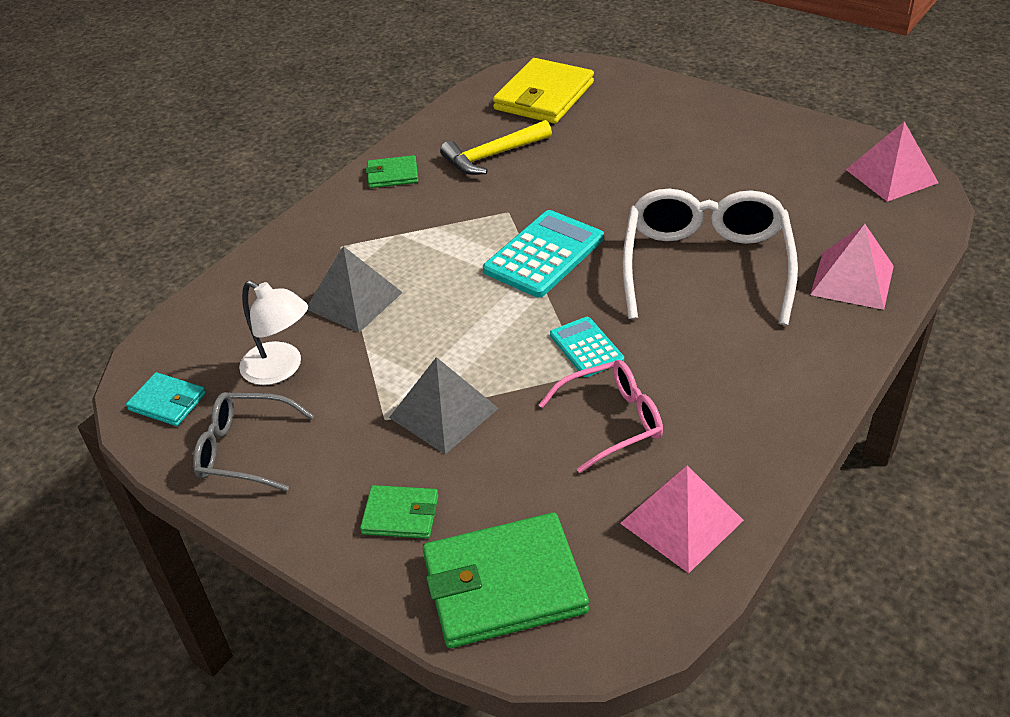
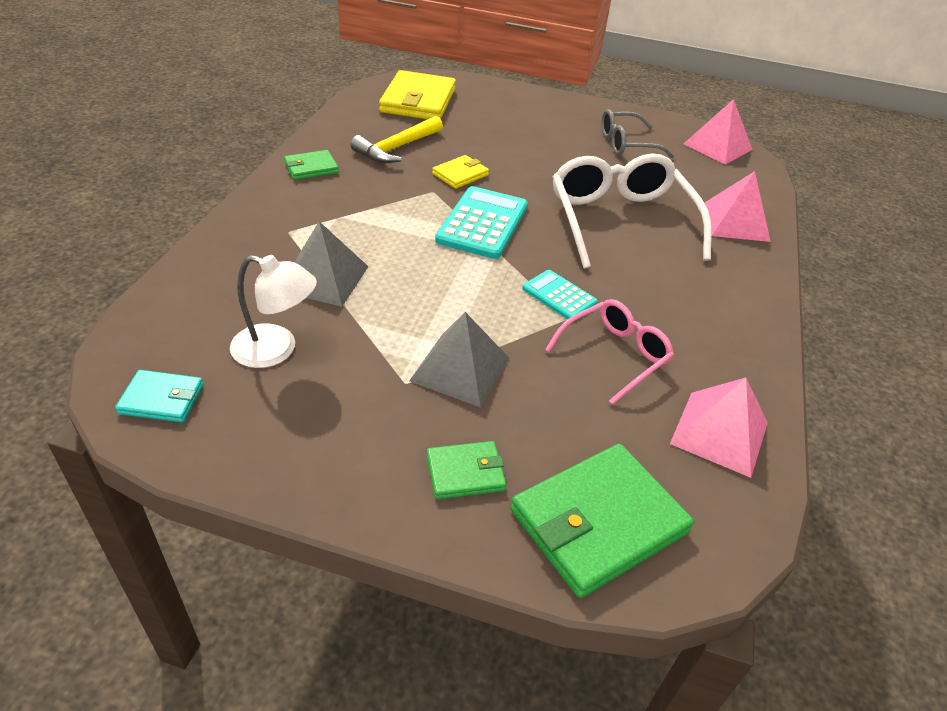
camera: 25 degrees left, 0 degrees up
(244, 450) = (271, 435): grey glasses -> grey glasses (626, 144)
(548, 193) = (460, 174): none -> yellow wallet

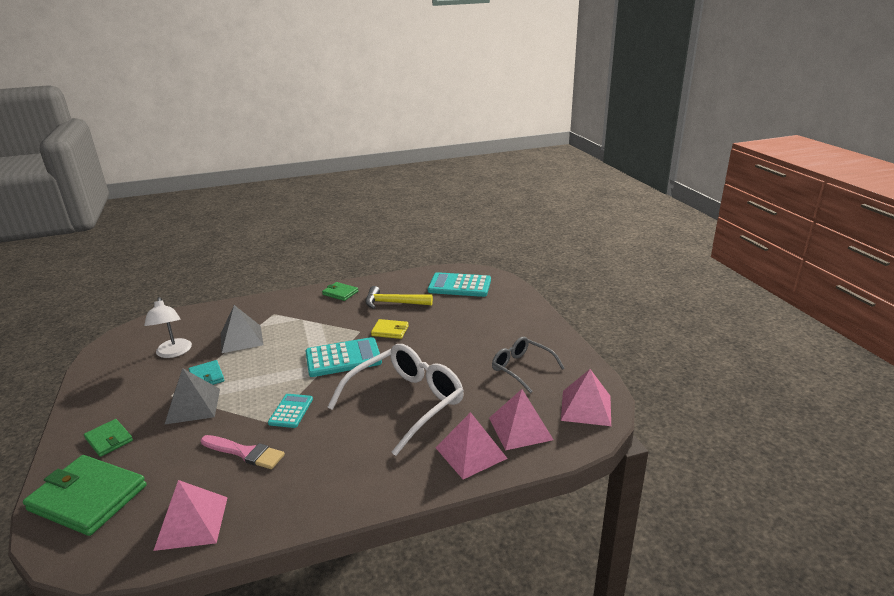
camera: 60 degrees right, 15 degrees down
(162, 399) = (122, 345): turquoise wallet -> turquoise wallet (206, 377)
(418, 101) = (459, 286): yellow wallet -> turquoise calculator
(614, 355) = (245, 453): pink glasses -> pink brush
(720, 185) = (520, 428): none -> pink pyramid

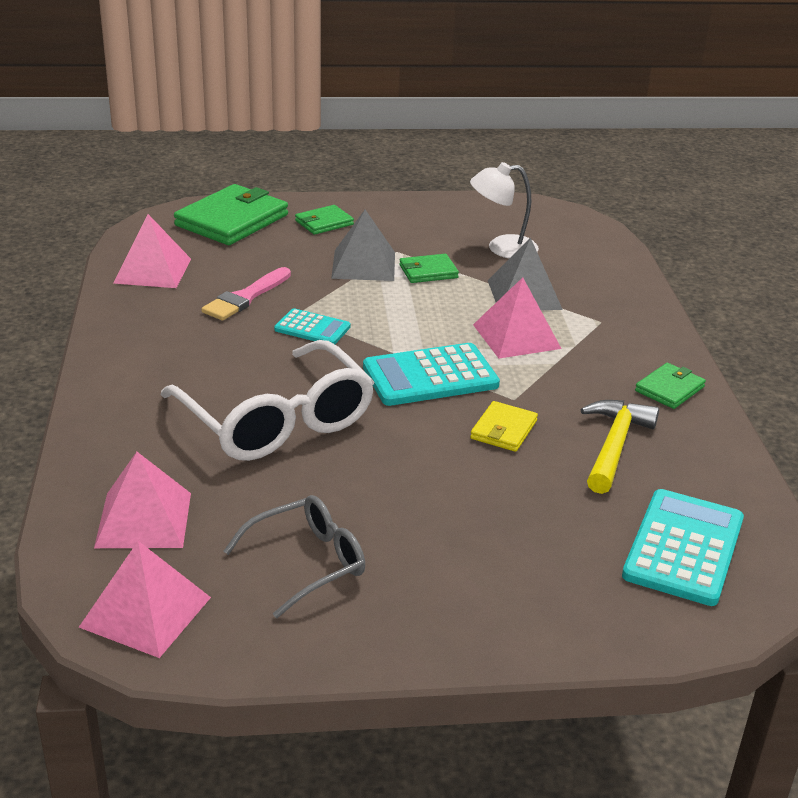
camera: 100 degrees right, 5 degrees up
(206, 377) = (428, 271): turquoise wallet -> green wallet
(343, 358) = (430, 376): turquoise calculator -> turquoise calculator turned 75 degrees clockwise
(471, 453) = (125, 461): pink pyramid -> pink pyramid (516, 336)

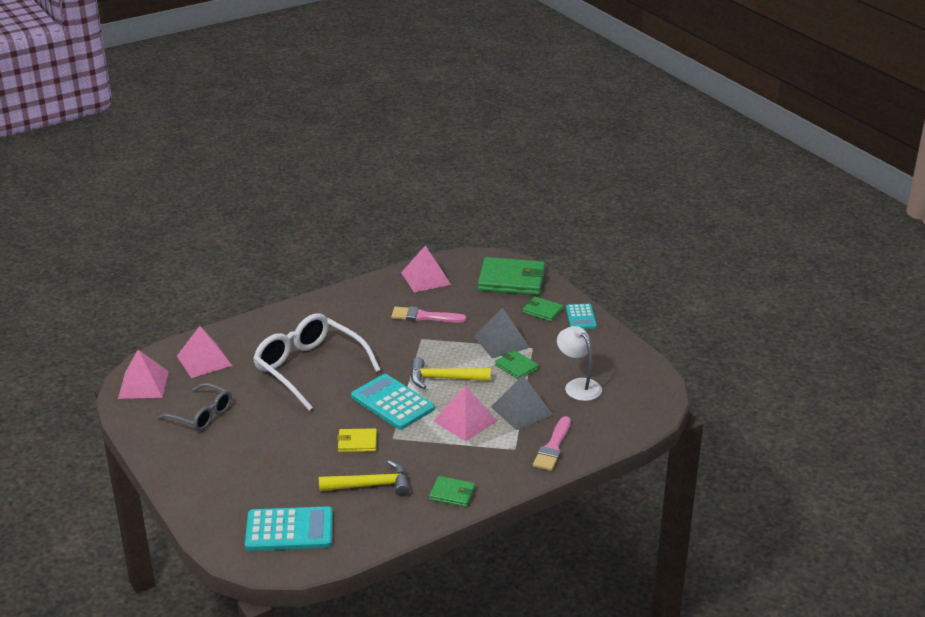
camera: 65 degrees right, 0 degrees up
(276, 421) = (309, 368): white glasses -> white glasses turned 105 degrees clockwise
(312, 328) = (410, 349): turquoise calculator -> turquoise calculator (581, 317)
(407, 324) = (443, 378): none -> yellow hammer
(614, 297) = (553, 447): none -> pink brush

